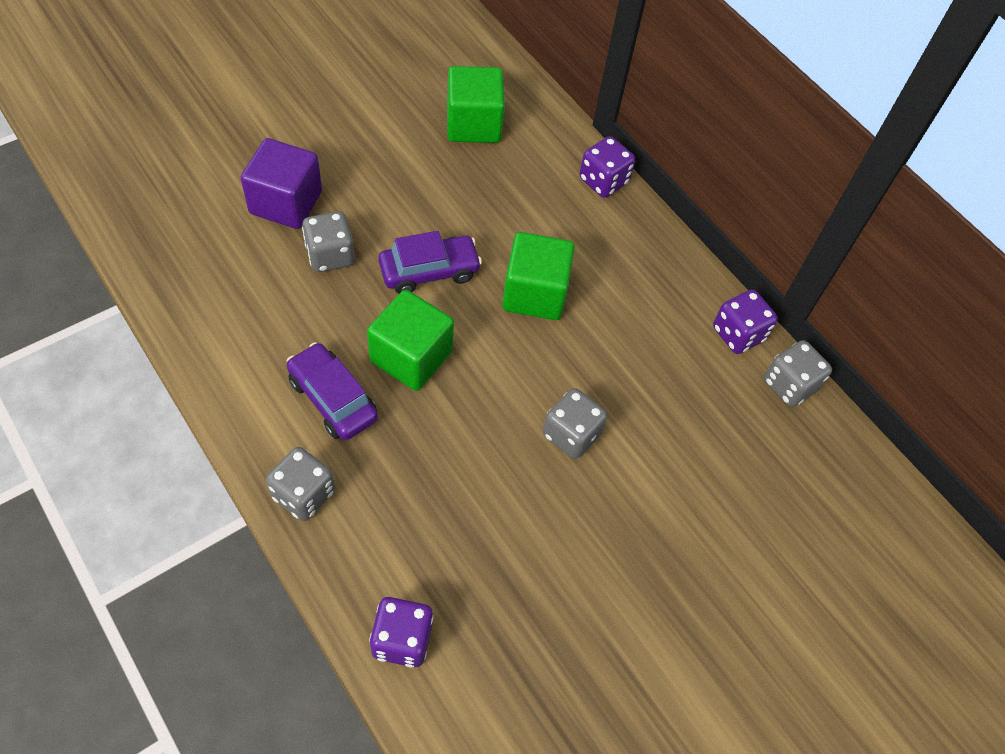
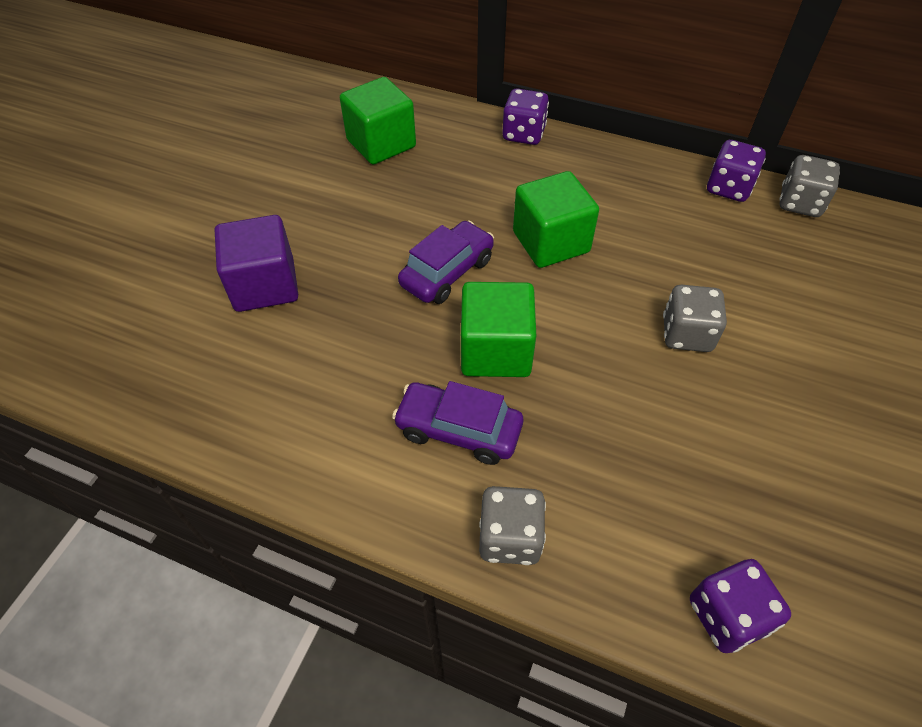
camera: 25 degrees left, 5 degrees down
(330, 255) = (346, 307): grey dice -> none

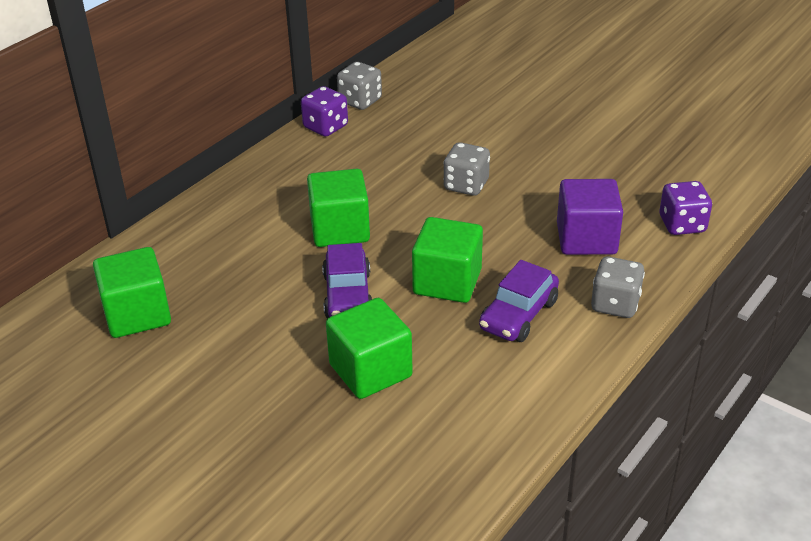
camera: 75 degrees left, 15 degrees down
(265, 285) = (308, 421): purple cube -> purple cube (586, 239)
(340, 315) = (370, 370): none -> green cube
(447, 272) = (347, 295): purple car -> purple car turned 150 degrees counterclockwise
(523, 134) = (187, 217): purple dice -> none

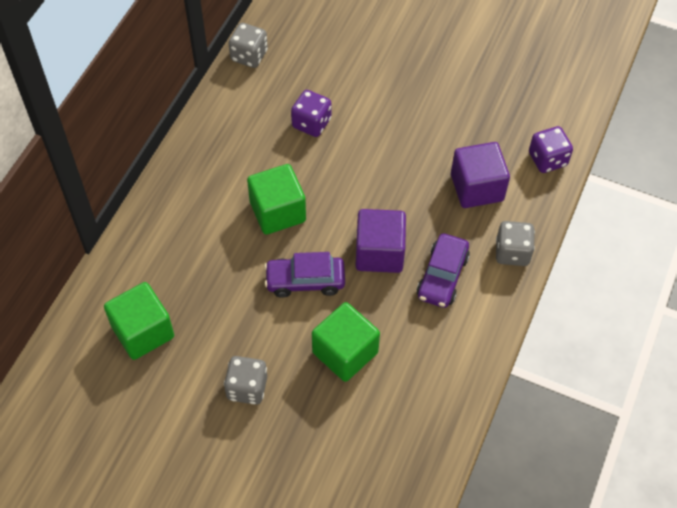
camera: 15 degrees left, 20 degrees up
(325, 127) = (228, 93): purple dice -> purple dice (311, 123)
(347, 295) = (305, 281): purple car -> purple car turned 105 degrees clockwise
(447, 282) = (379, 253): green cube -> purple cube
(466, 185) = (367, 144): grey dice -> grey dice (247, 388)

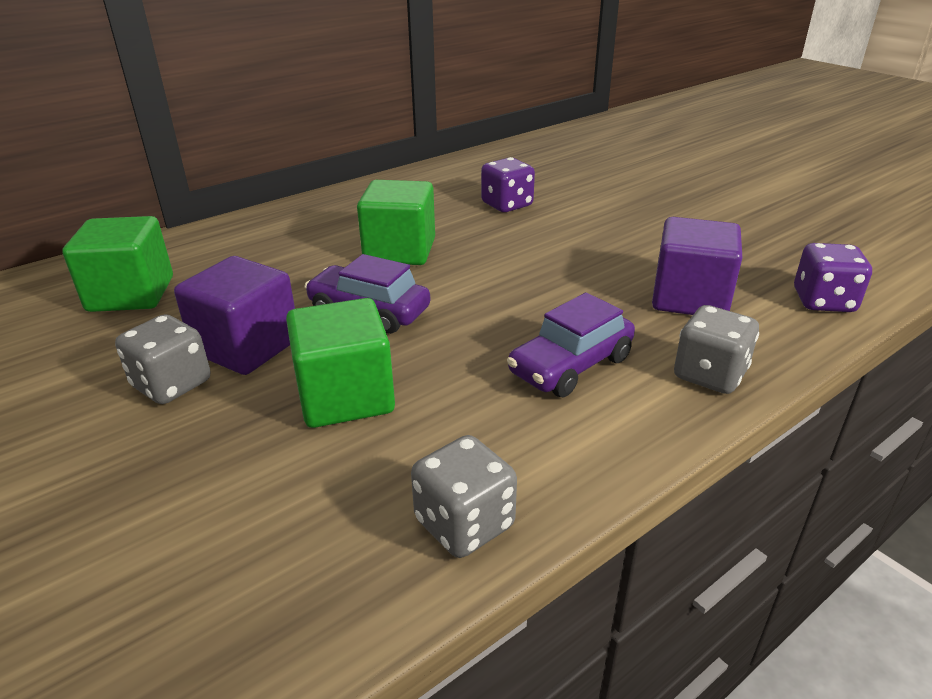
camera: 30 degrees right, 25 degrees down
(249, 56) = (483, 157): grey dice -> grey dice (464, 523)
(379, 253) = (495, 316): purple cube -> purple cube (247, 347)

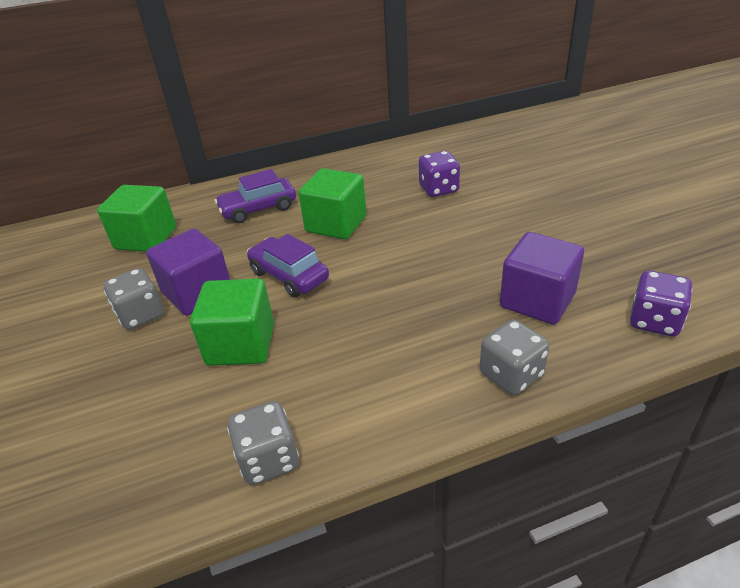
camera: 20 degrees right, 5 degrees up
(570, 365) = (407, 347): purple car -> purple car (258, 209)

